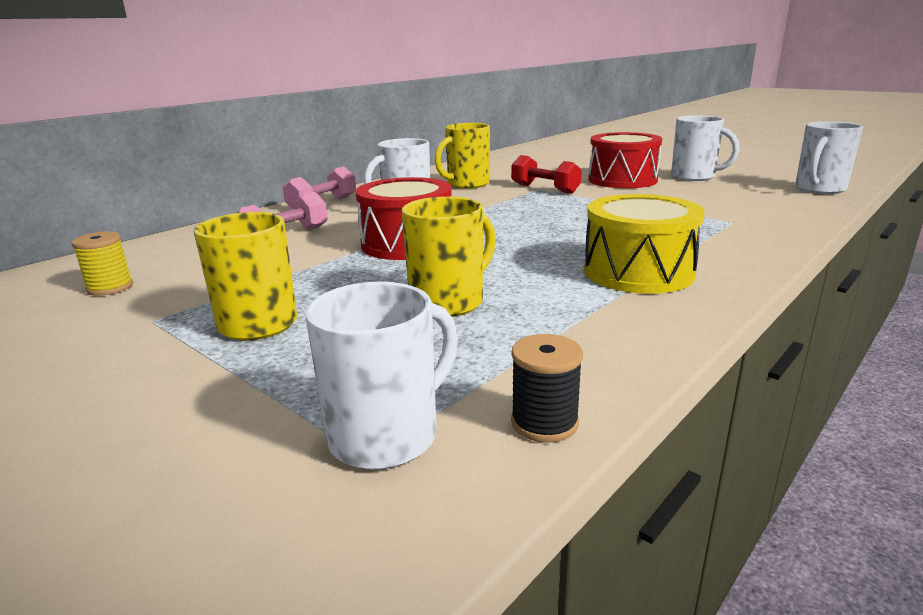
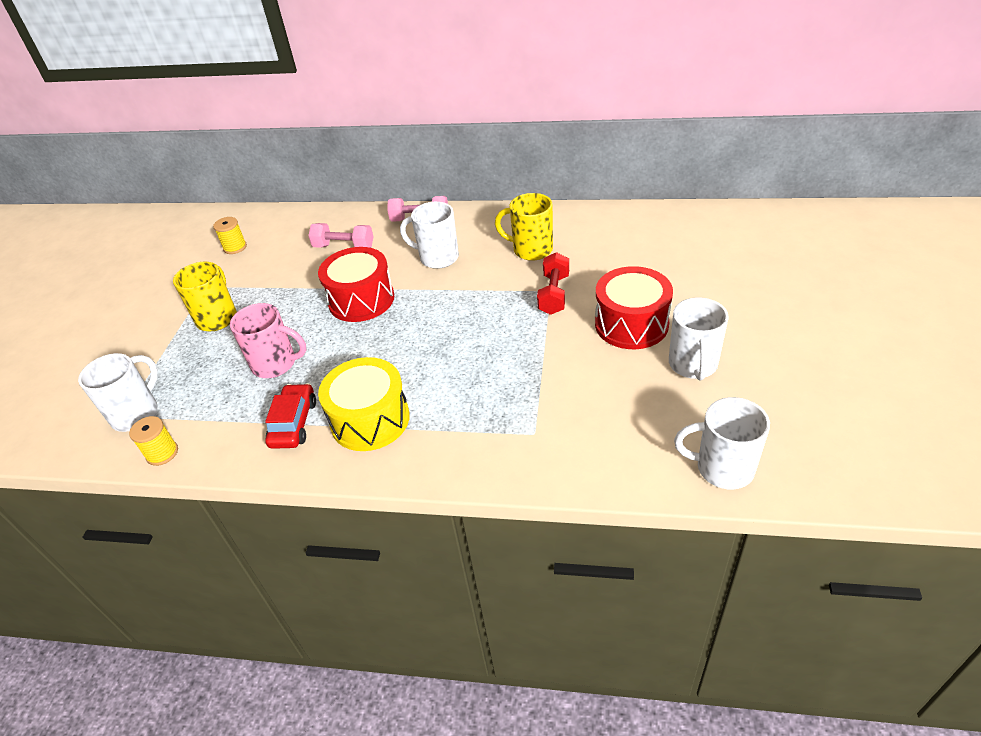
camera: 60 degrees right, 20 degrees up
(387, 436) = (136, 413): white mug -> white mug turned 75 degrees counterclockwise
(449, 302) = (276, 364): yellow mug -> pink mug
(544, 422) = (162, 453): black spool -> yellow spool
(594, 310) = (293, 423): none -> red car

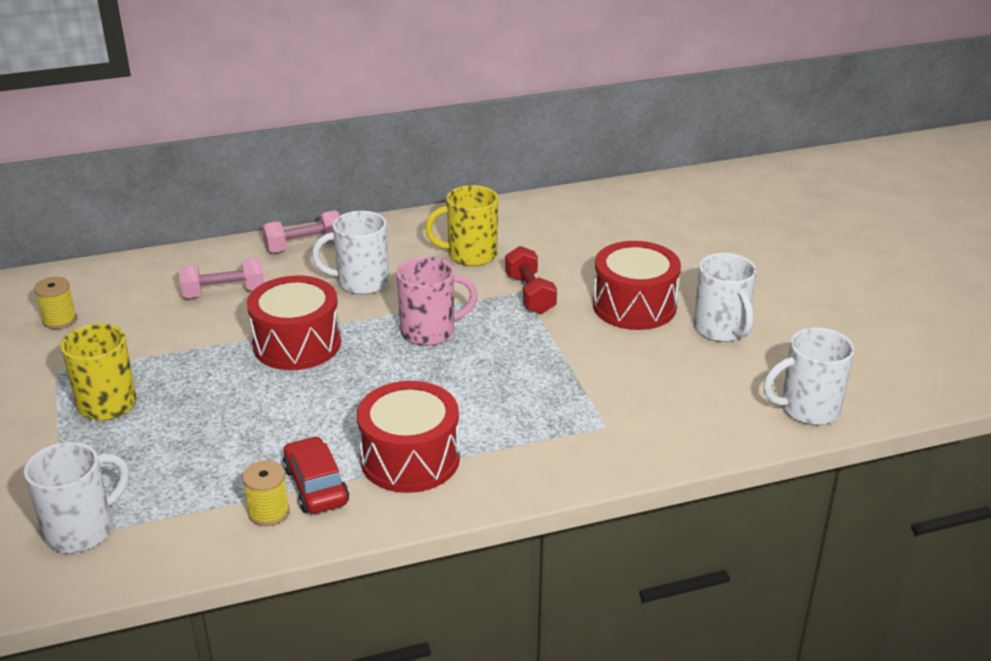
camera: 30 degrees left, 10 degrees down
(136, 413) = (82, 530): white mug -> white mug turned 45 degrees clockwise
(162, 453) = (161, 560): yellow spool -> yellow spool (269, 512)
(276, 364) = (238, 433): pink mug -> pink mug (430, 332)
(370, 419) = (410, 459): yellow drum -> red drum

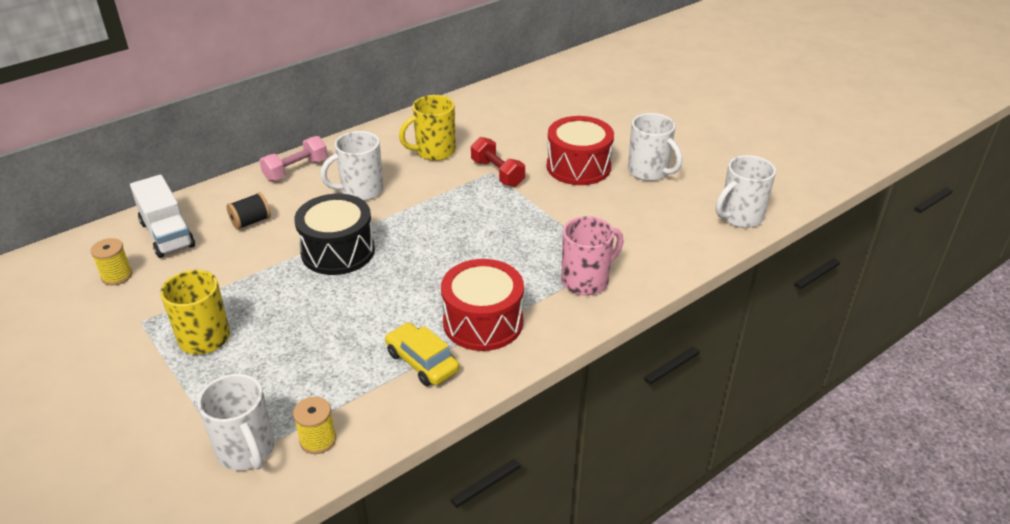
camera: 20 degrees left, 5 degrees up
(82, 530) = (246, 451): white mug -> white mug turned 120 degrees clockwise
(132, 288) = (167, 234): none -> white truck
(224, 292) = (251, 222): pink dumbbell -> black spool
(269, 512) = (397, 393): yellow spool -> yellow spool (318, 440)
(297, 344) = (338, 251): red drum -> black drum
(316, 486) = (422, 362): red car -> yellow car
(430, 332) = (439, 218): pink mug -> pink mug (586, 281)

